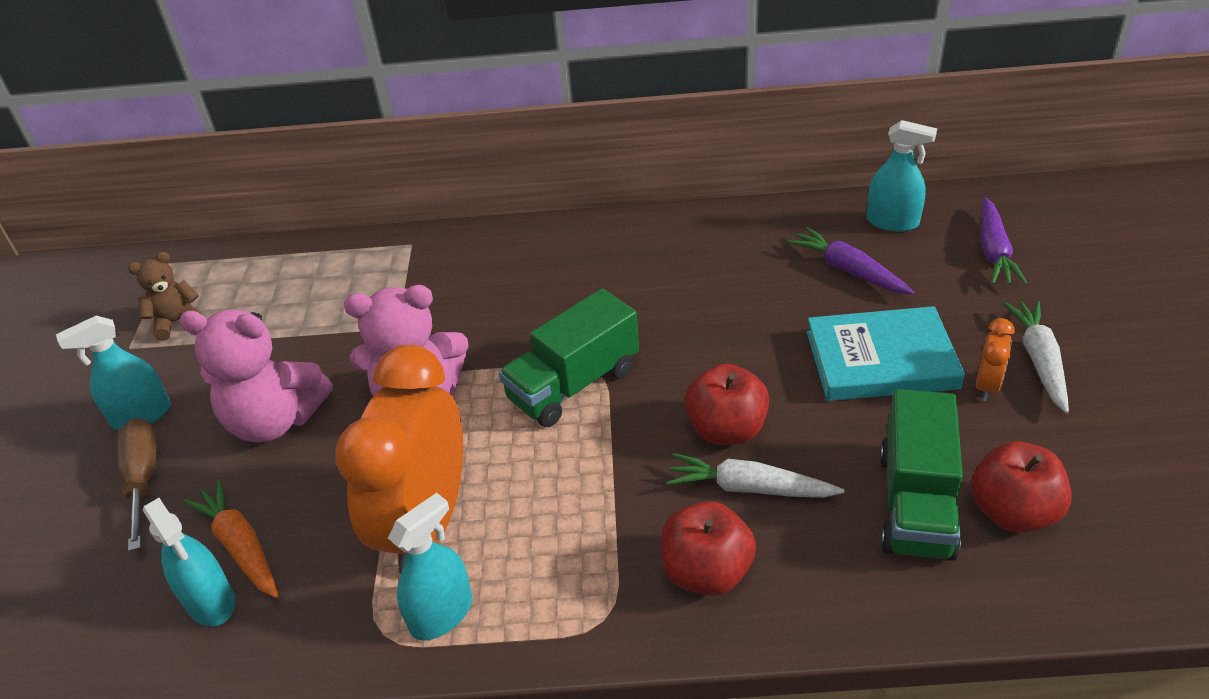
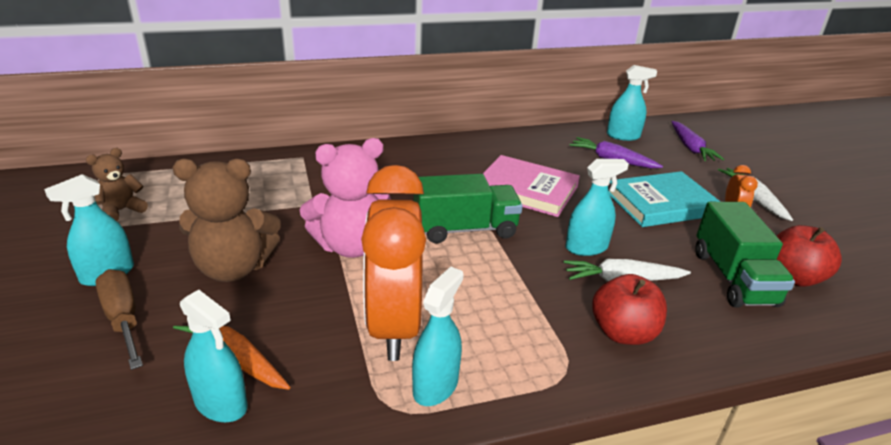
camera: 20 degrees left, 10 degrees down
(275, 420) = (234, 268): pink teddy bear -> brown teddy bear
(573, 384) = (465, 229): green truck -> green truck turned 135 degrees counterclockwise
(690, 321) = (526, 190): none -> pink book
(726, 429) = (586, 247): red apple -> turquoise spray bottle

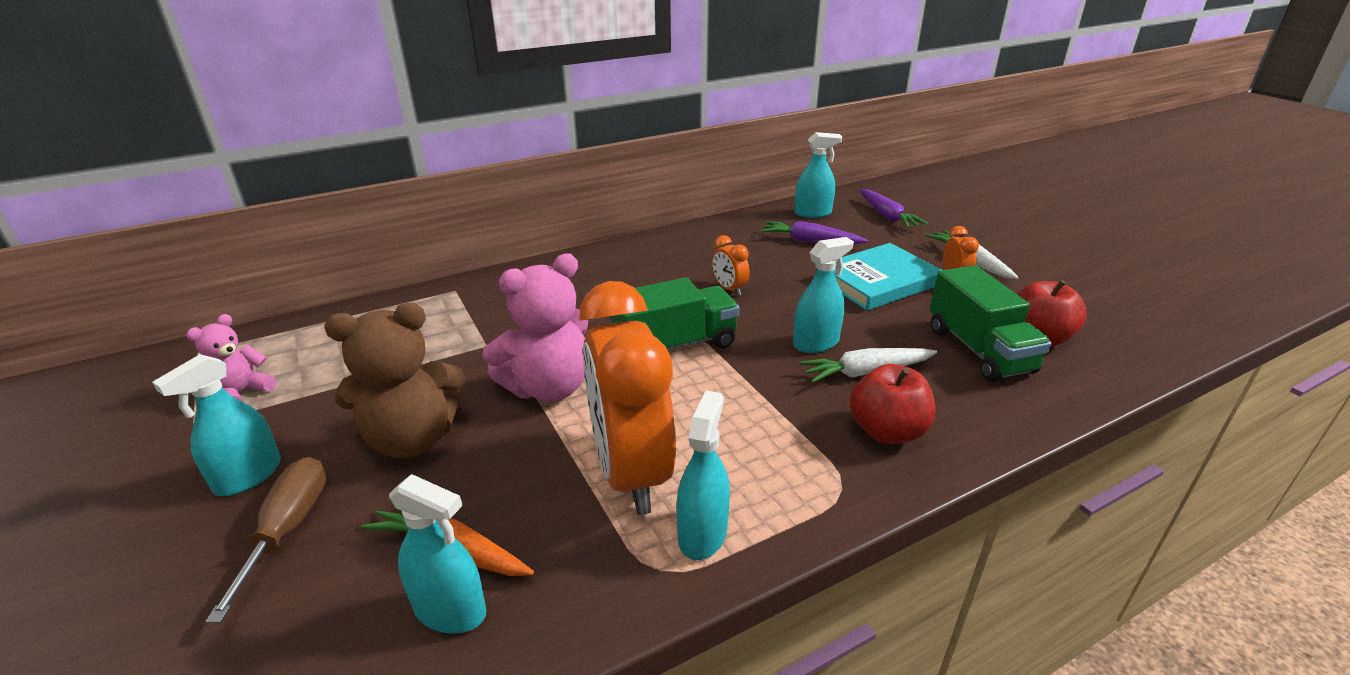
camera: 10 degrees left, 0 degrees up
(121, 210) = (242, 392): brown teddy bear -> pink teddy bear
(123, 319) = (288, 529): brown screwdriver -> brown screwdriver turned 45 degrees clockwise
(526, 190) = (729, 289): pink book -> orange clock

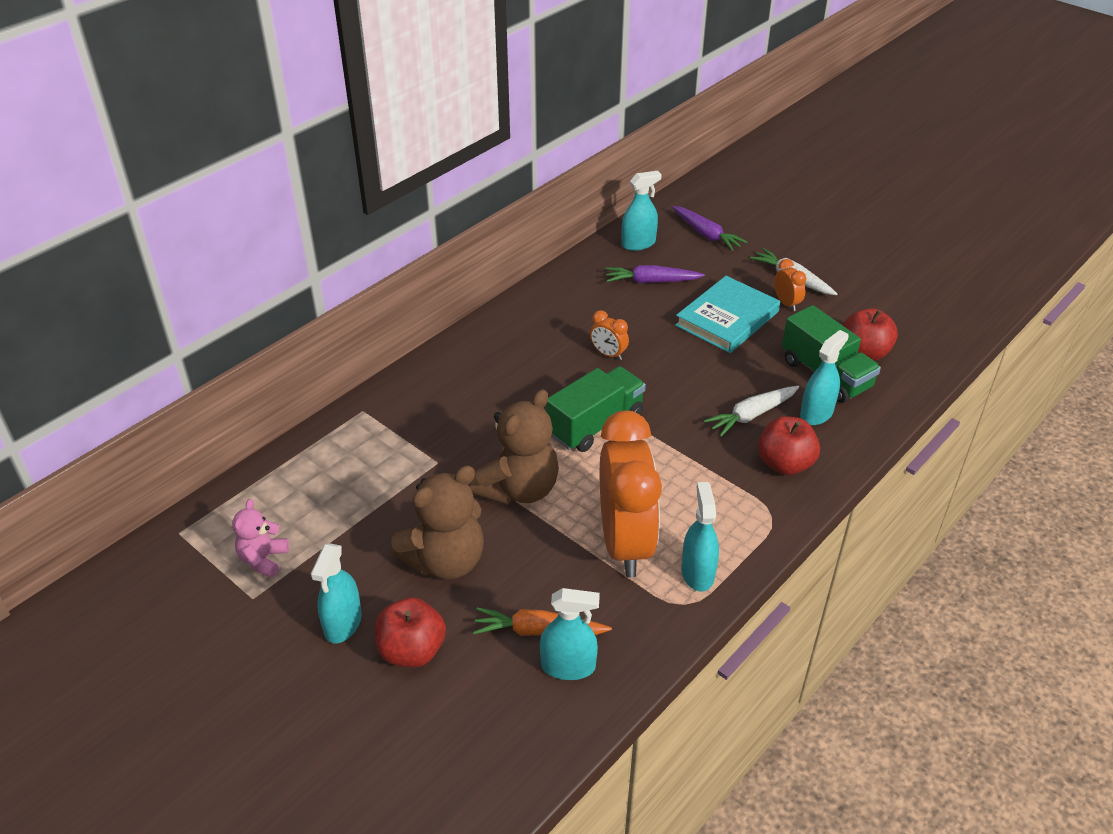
camera: 20 degrees left, 10 degrees up
(288, 529) = (412, 651): brown screwdriver -> red apple
(548, 387) = (519, 489): pink teddy bear -> brown teddy bear
(630, 472) = (625, 543): orange clock -> orange clock turned 150 degrees counterclockwise
(816, 343) = (704, 396): turquoise spray bottle -> turquoise spray bottle (816, 413)

